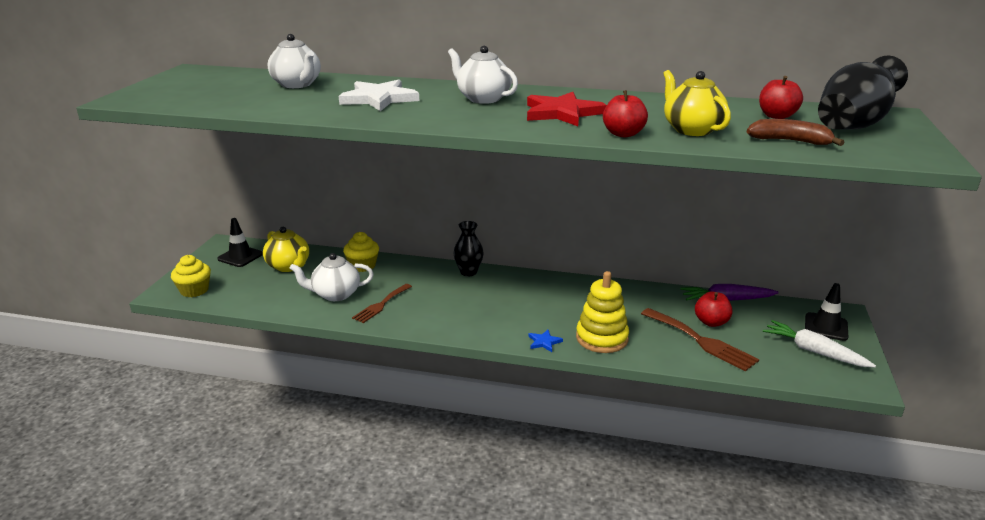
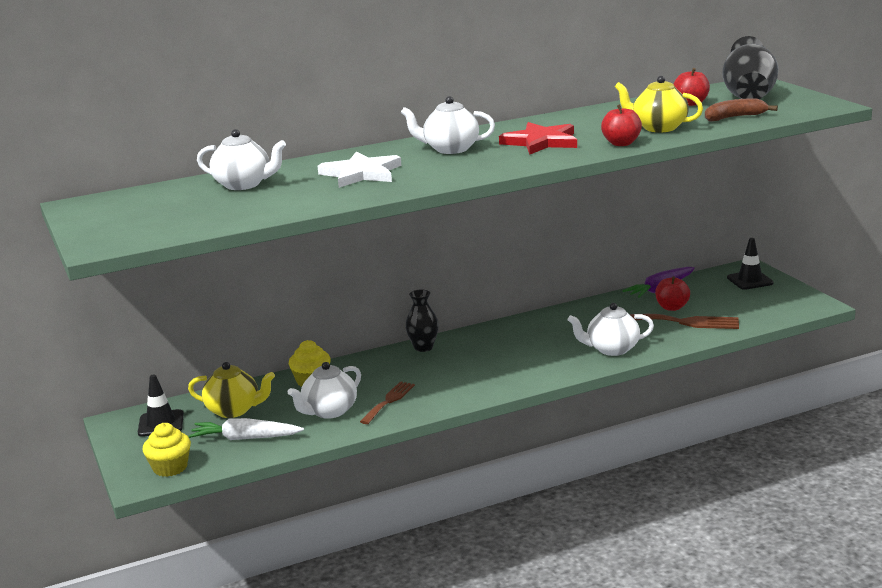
camera: 35 degrees left, 5 degrees down
(381, 305) = (389, 401): brown fork -> brown fork turned 150 degrees counterclockwise
(544, 342) = (573, 369): blue star -> none
(602, 338) = (611, 349): yellow stacking toy -> white teapot
(814, 351) = (763, 299): white carrot -> white carrot (245, 438)

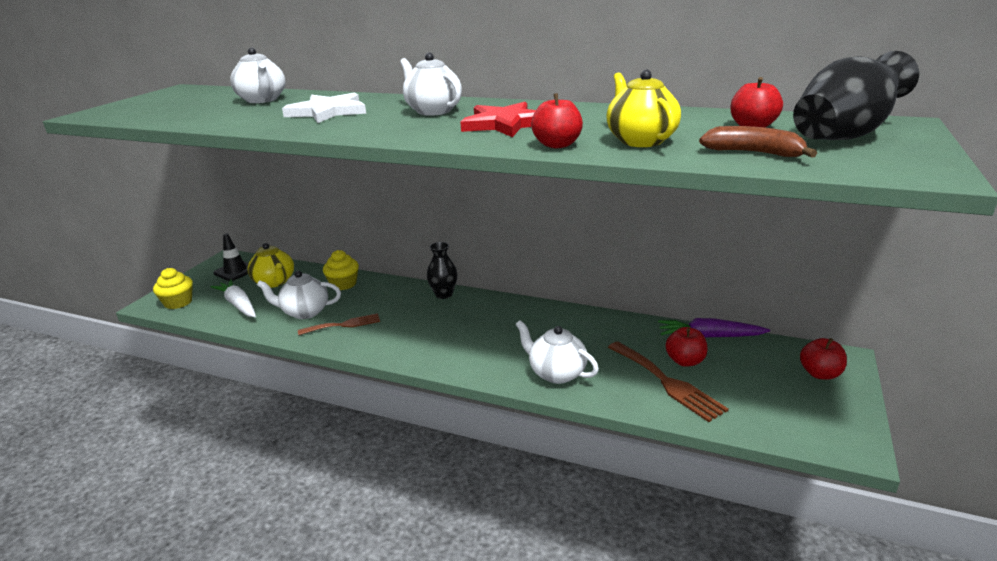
camera: 45 degrees right, 5 degrees up
(750, 280) = (820, 374): black traffic cone -> red apple

